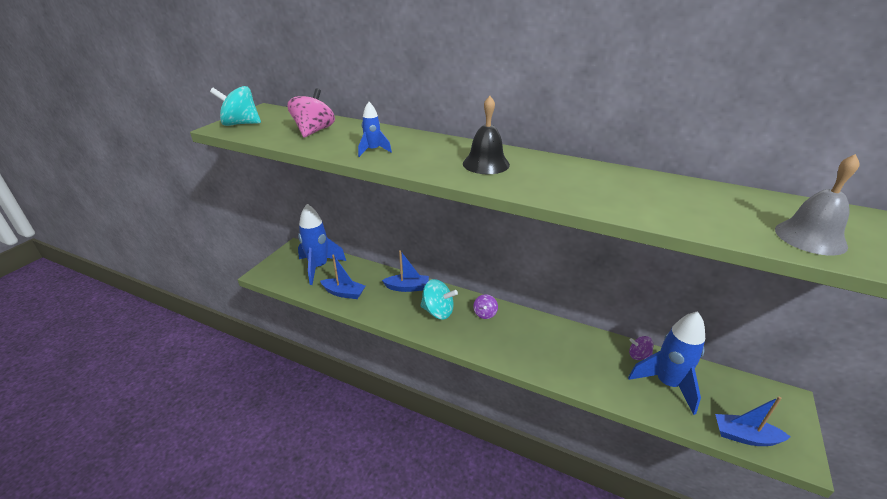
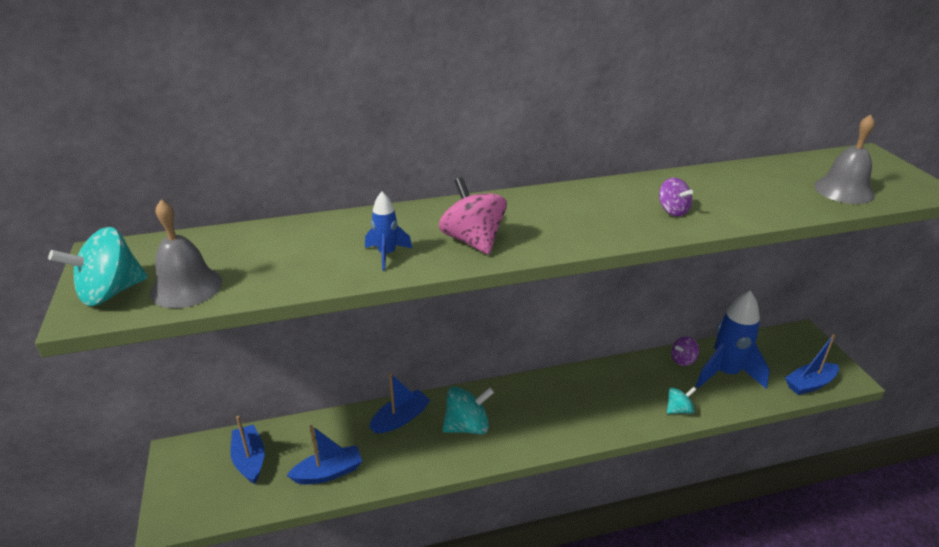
camera: 40 degrees left, 0 degrees up
(268, 132) = (186, 287): none -> grey bell
(314, 131) = (256, 258): pink spinning top -> pink spinning top (473, 241)
(319, 267) = (250, 459): blue rocket -> blue boat
(485, 314) = (517, 399): purple spinning top -> purple spinning top (672, 211)
(486, 164) = (533, 220): black bell -> none
(593, 383) = (678, 410): none -> turquoise spinning top

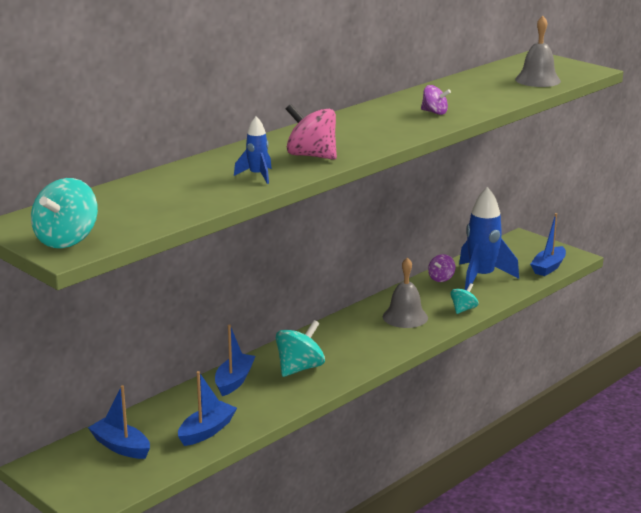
camera: 30 degrees left, 10 degrees down
(186, 287) = (126, 224): grey bell -> grey bell (405, 317)

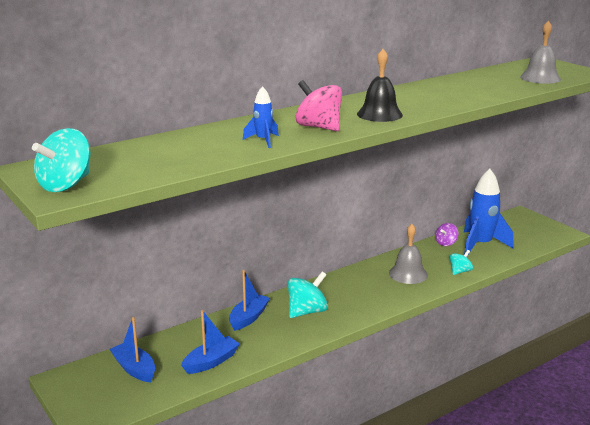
camera: 10 degrees right, 0 degrees up
(373, 136) = (379, 114): none -> black bell
(434, 112) = (441, 98): purple spinning top -> none
(548, 267) = (540, 241): blue boat -> none

